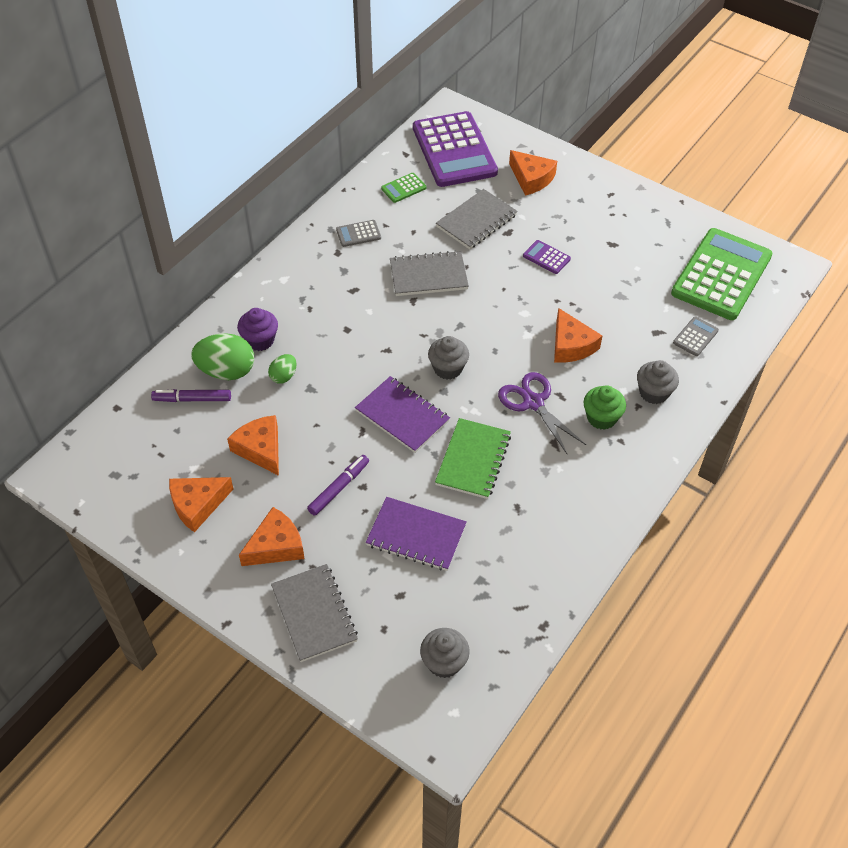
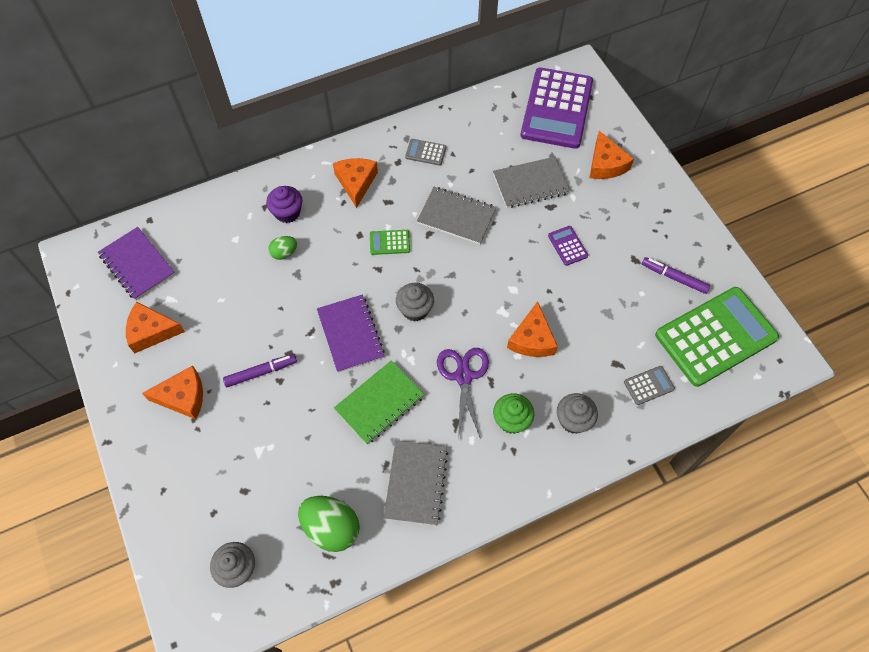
camera: 30 degrees right, 10 degrees up
(192, 399) = (205, 239): purple marker -> purple marker (674, 278)
(227, 371) = (246, 228): green egg -> green egg (331, 528)
(260, 449) = (226, 308): orange cheese -> orange cheese (356, 182)
(314, 614) = (172, 470): grey notebook -> grey notebook (416, 483)
(403, 188) = (490, 126): green calculator -> green calculator (389, 242)
(416, 535) = (290, 446): purple notebook -> purple notebook (137, 264)

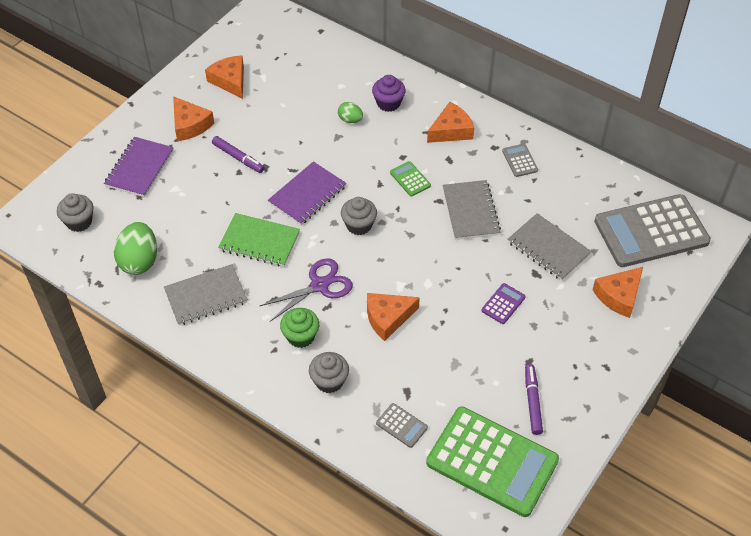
camera: 60 degrees right, 10 degrees down
(137, 264) = (278, 44): purple notebook -> purple notebook (139, 168)
(557, 109) = (651, 232): purple calculator -> grey calculator

